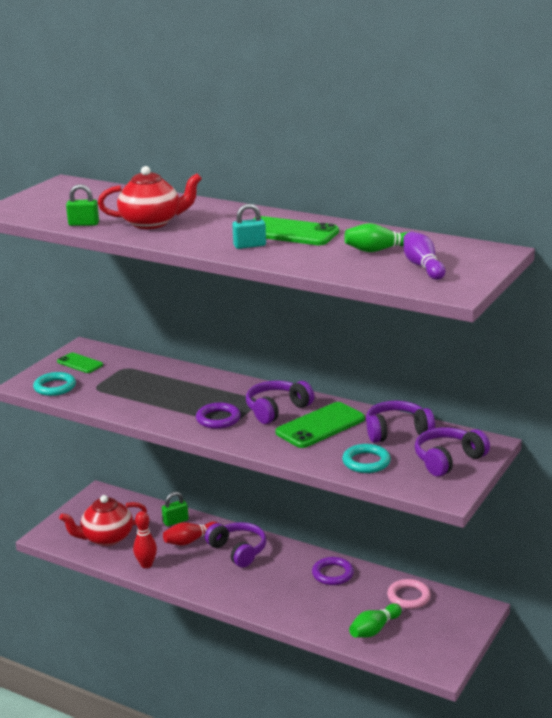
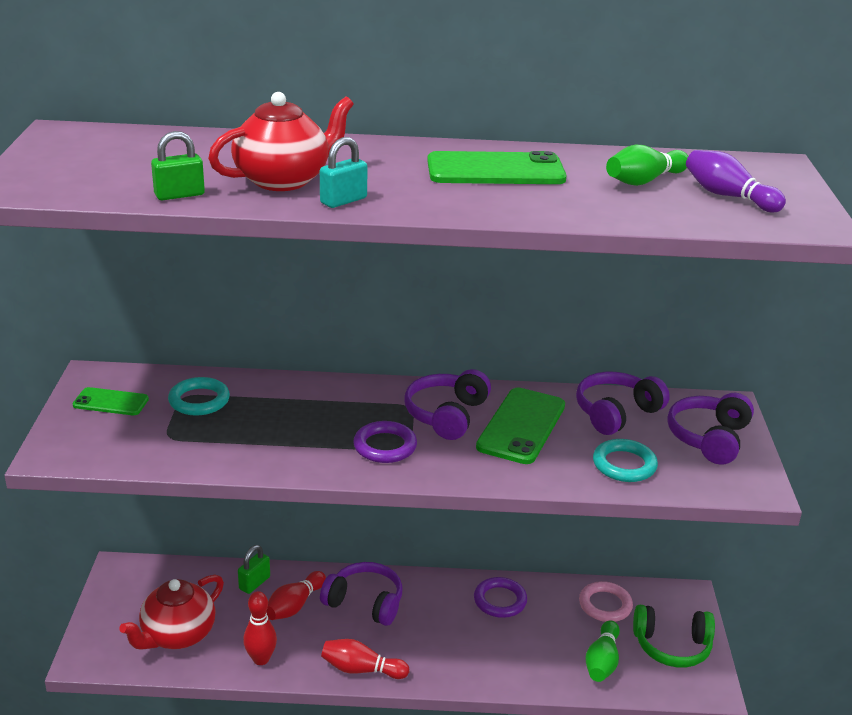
camera: 30 degrees left, 5 degrees up
(55, 387) = (105, 448): turquoise ring -> turquoise ring (199, 400)
(204, 588) = (361, 669): none -> red bowling pin
(249, 245) = (471, 197): turquoise padlock -> turquoise padlock (343, 201)
(436, 635) = (672, 646): none -> green headphones

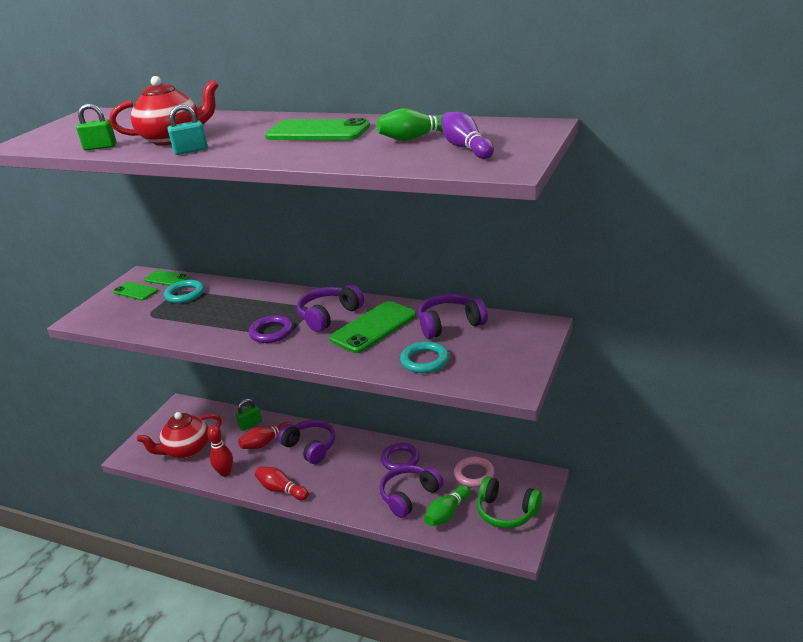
camera: 25 degrees right, 0 degrees up
(146, 378) = (166, 279): none -> green phone
(709, 438) = (506, 348): purple headphones -> purple headphones (409, 496)

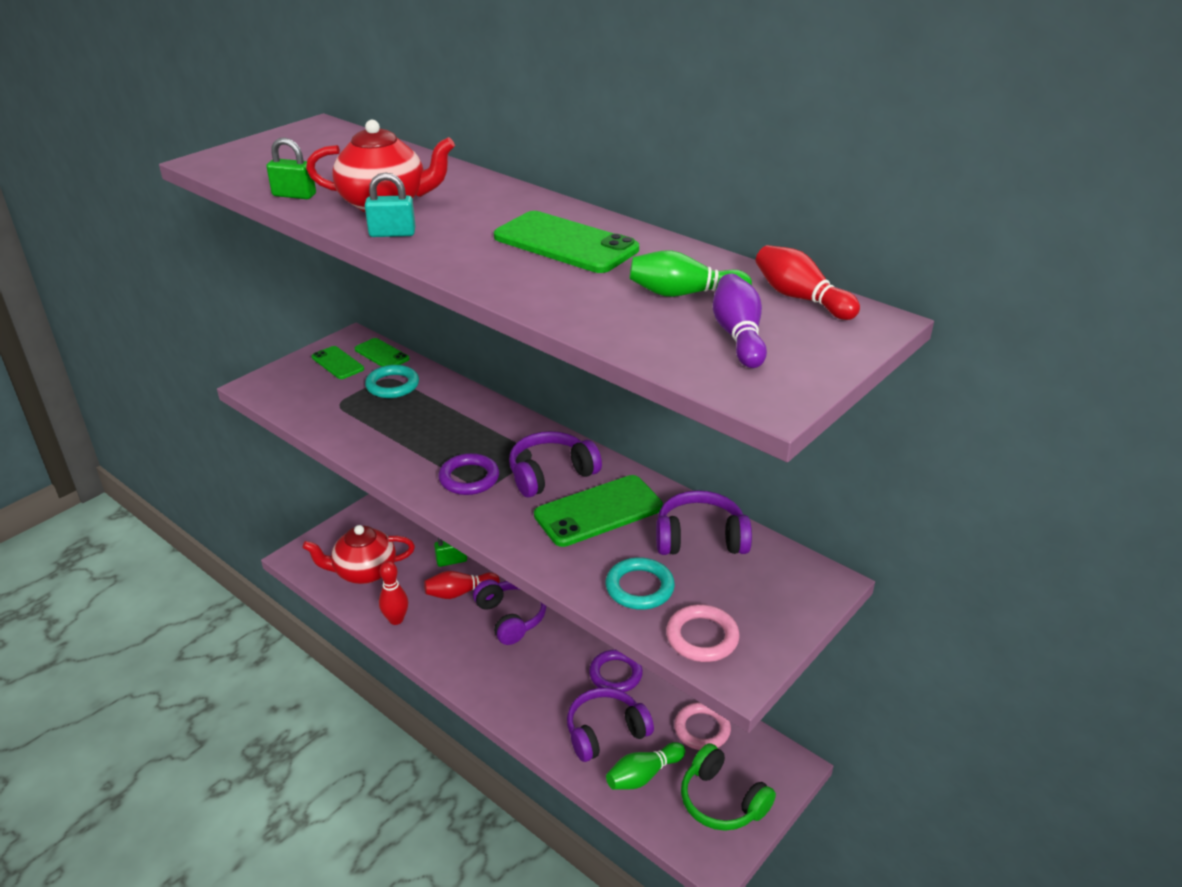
camera: 15 degrees right, 5 degrees up
(281, 490) = (452, 667): red bowling pin -> red bowling pin (801, 298)
(481, 375) = (702, 637): none -> pink ring

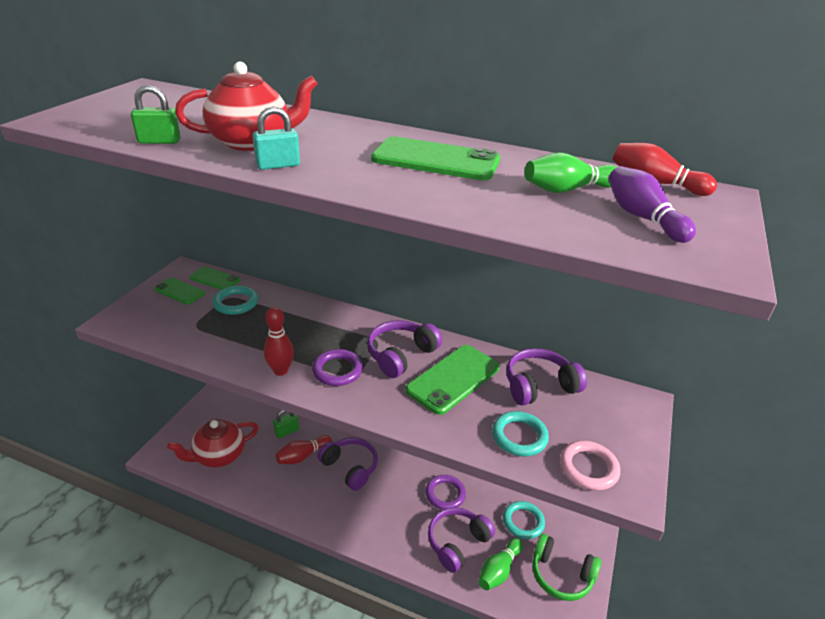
camera: 20 degrees left, 0 degrees up
(396, 619) = (260, 490): red bowling pin -> red bowling pin (281, 370)
(702, 729) = (523, 522): pink ring -> turquoise ring

